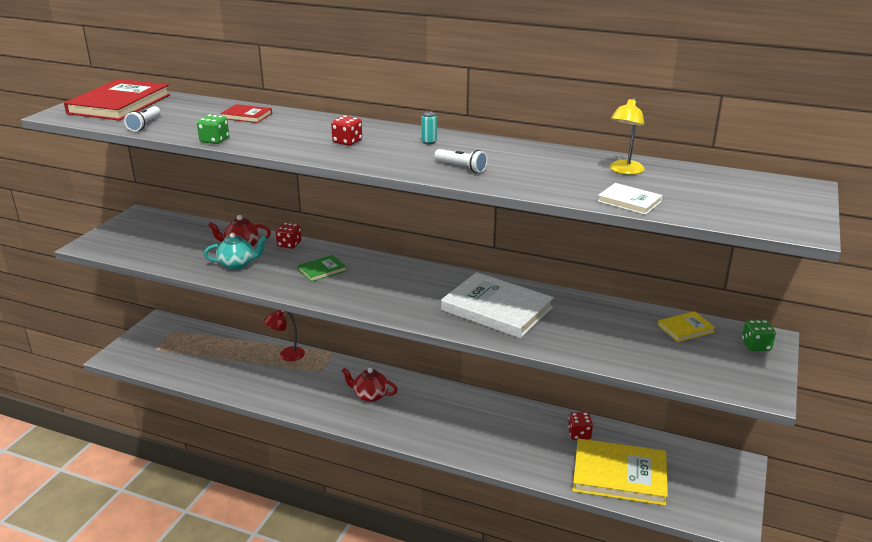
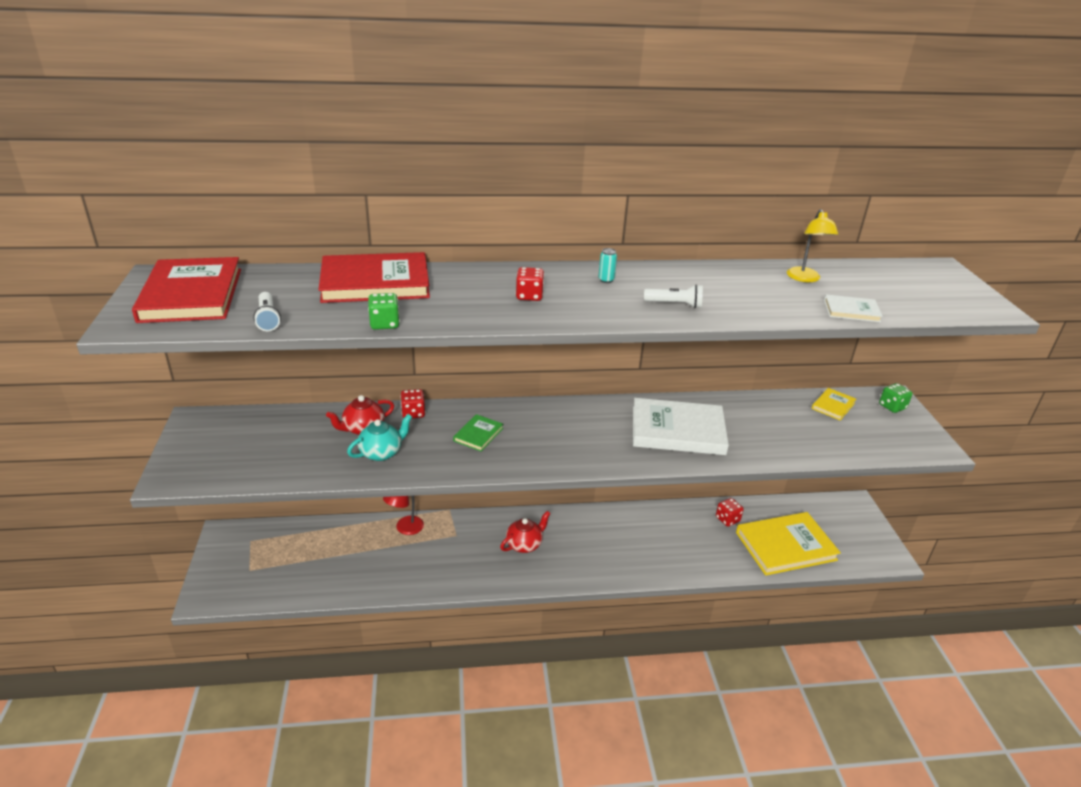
camera: 30 degrees left, 5 degrees up
(246, 116) = (375, 283): red book -> red book, size x2.12
(370, 395) = (524, 544): red teapot -> red teapot turned 150 degrees clockwise

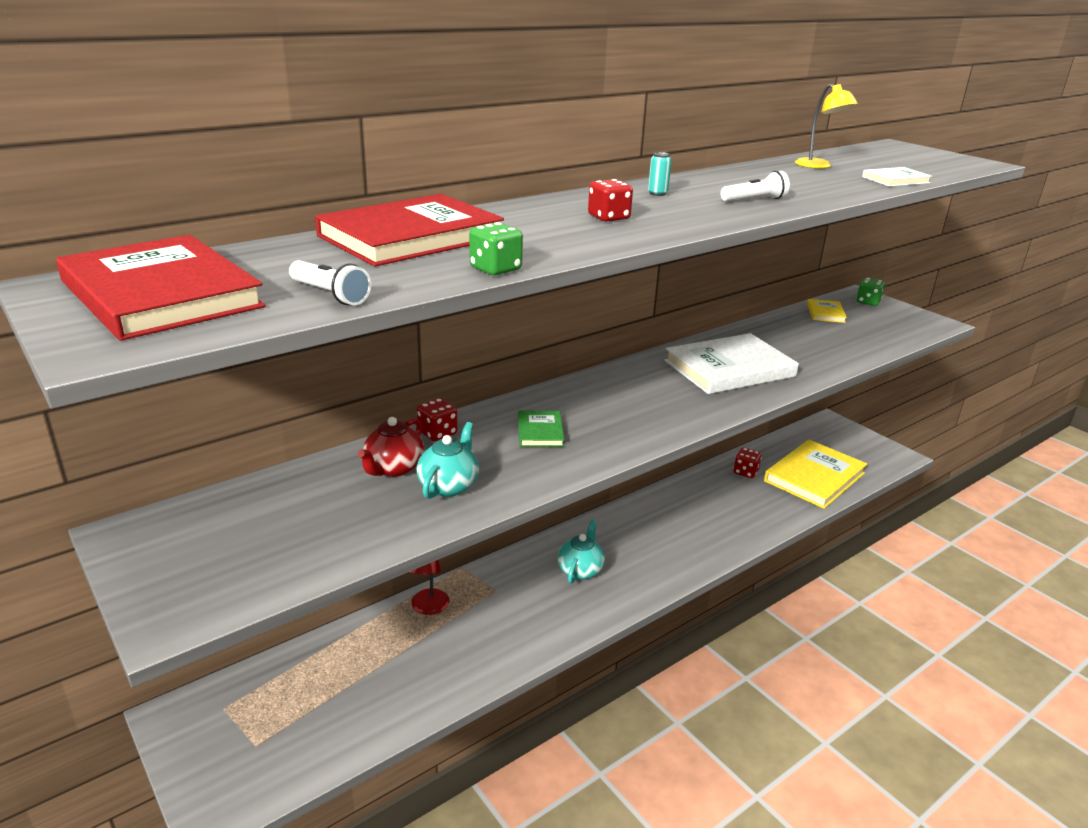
camera: 30 degrees left, 5 degrees down
(524, 544) = (580, 570): red teapot -> turquoise teapot

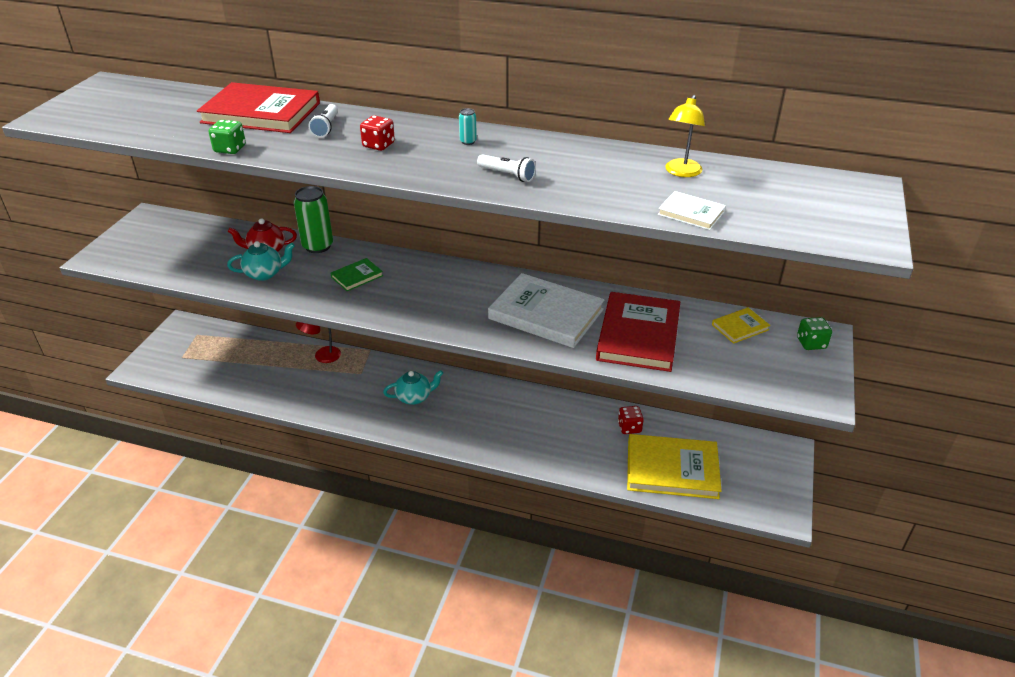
camera: 55 degrees right, 10 degrees up
(161, 294) = (113, 101): red book -> red book (638, 335)
(330, 295) = (147, 130): white flashlight -> white flashlight (326, 127)
(437, 433) = (318, 246): red dice -> green can

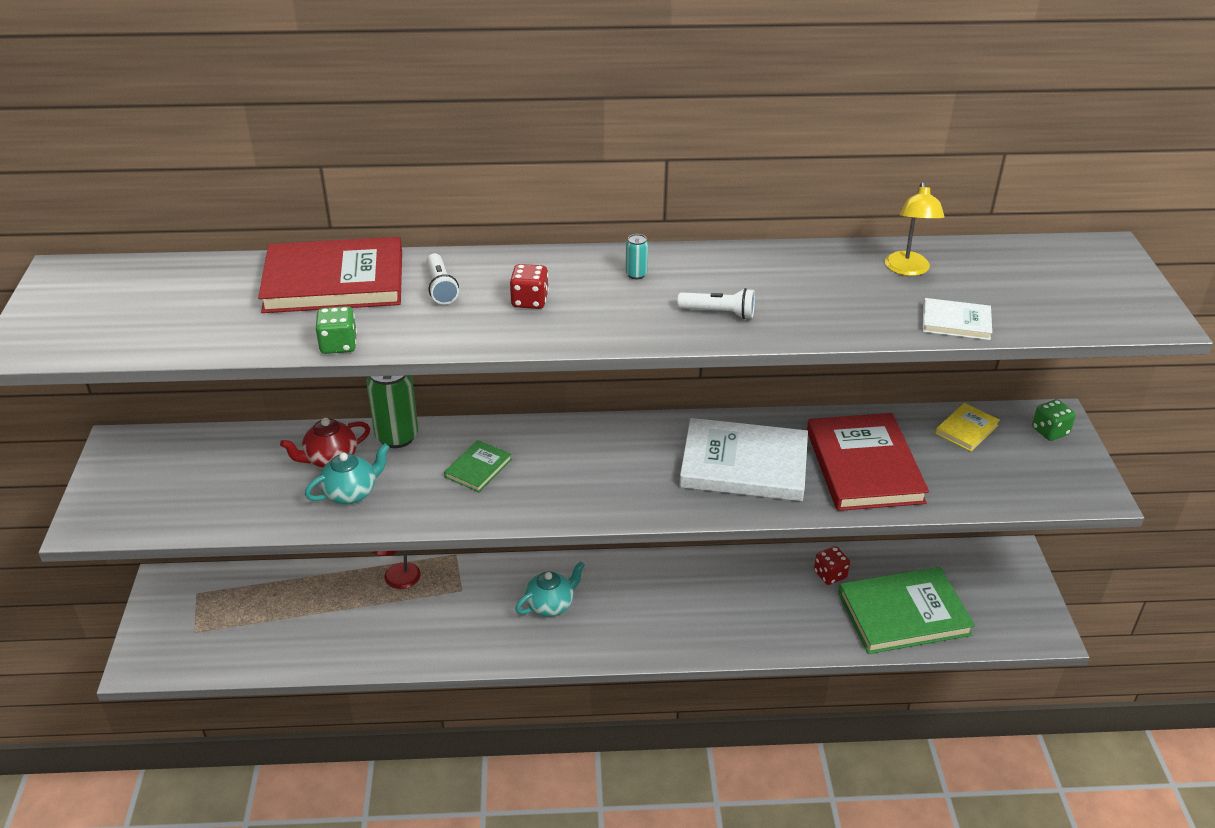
camera: 20 degrees left, 0 degrees up
(672, 469) = (903, 614): yellow book -> green book

